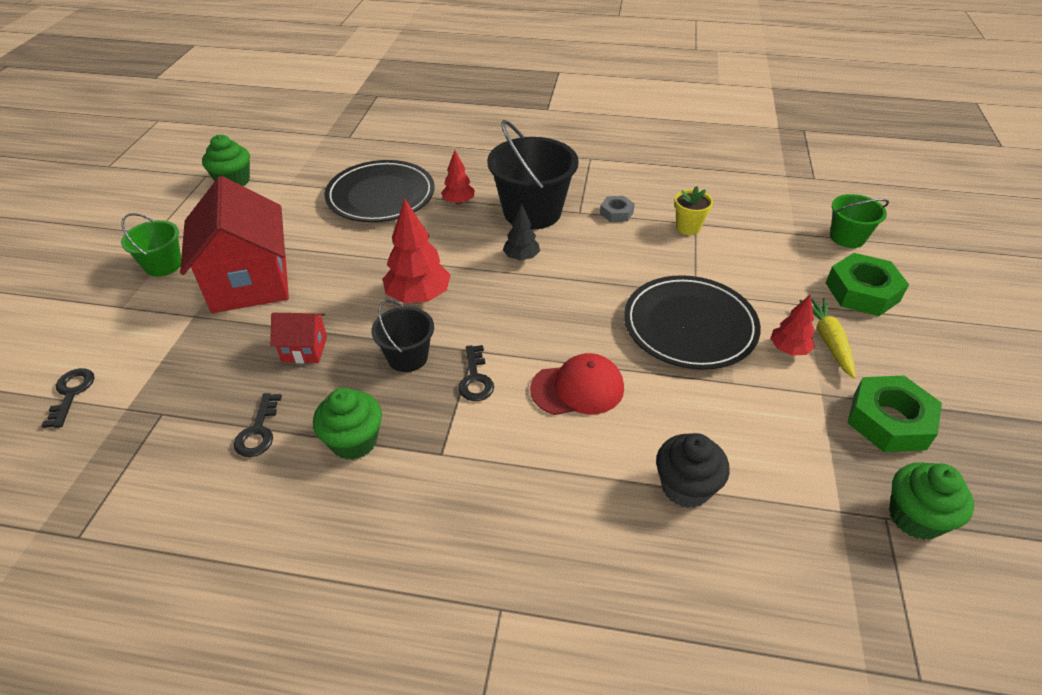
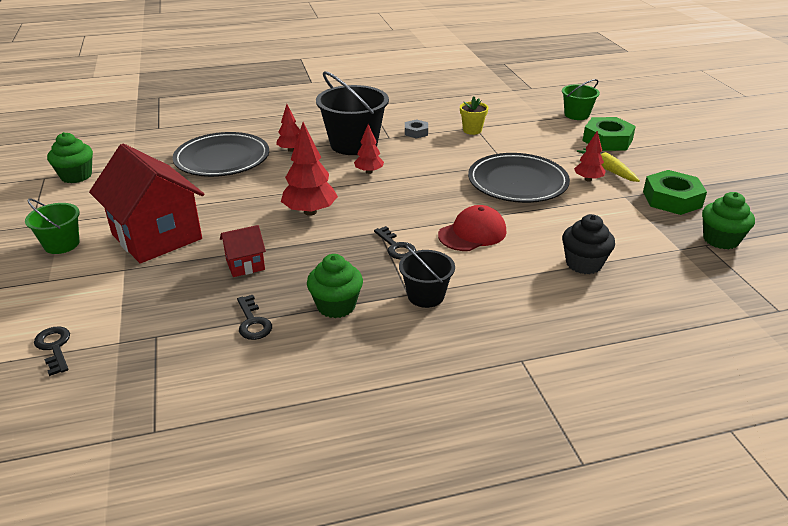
camera: 25 degrees left, 10 degrees down
(408, 357) = (334, 248): black bucket -> black bucket (426, 296)
(521, 257) = (369, 172): black tree -> red tree

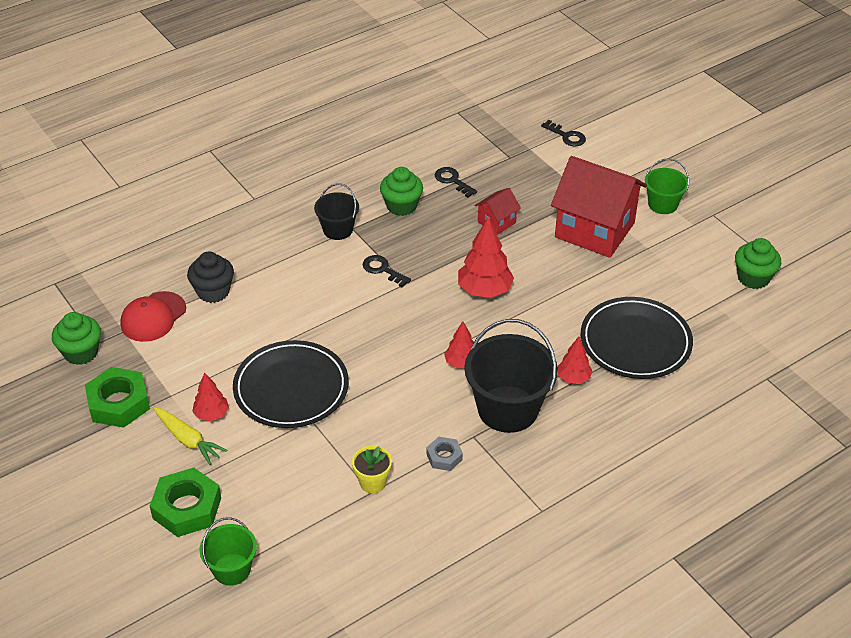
camera: 160 degrees right, 10 degrees up
(472, 233) = (320, 302): red cap -> red cap (153, 317)

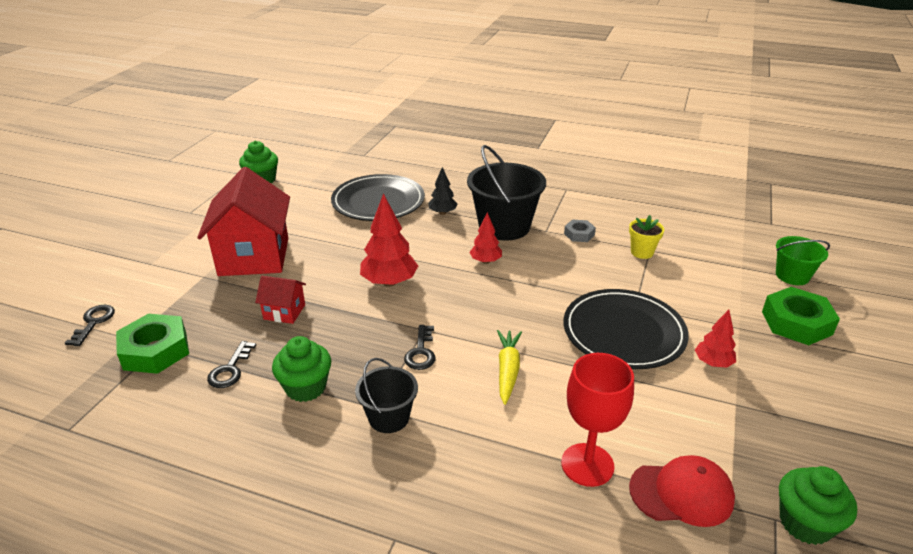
camera: 125 degrees left, 10 degrees down
(118, 403) = (798, 436): green nut -> green nut (155, 350)
(188, 440) = (753, 360): yellow carrot -> yellow carrot (508, 370)
(213, 291) = (587, 465): black cupcake -> red goblet
(573, 378) = (442, 213): red tree -> black tree
(662, 204) = (190, 236): green bucket -> none

